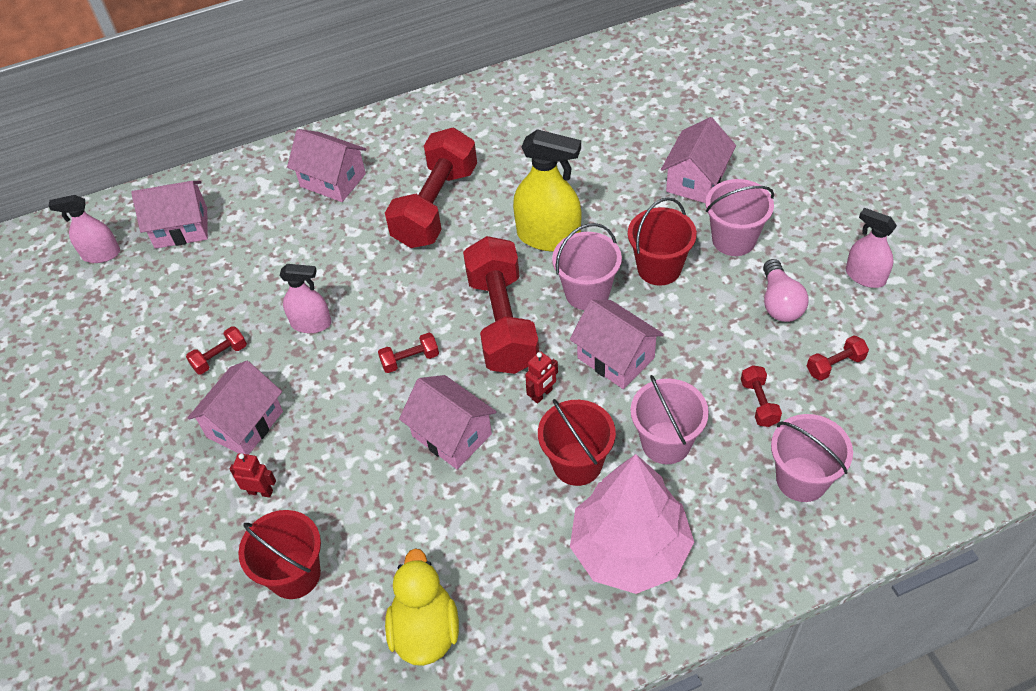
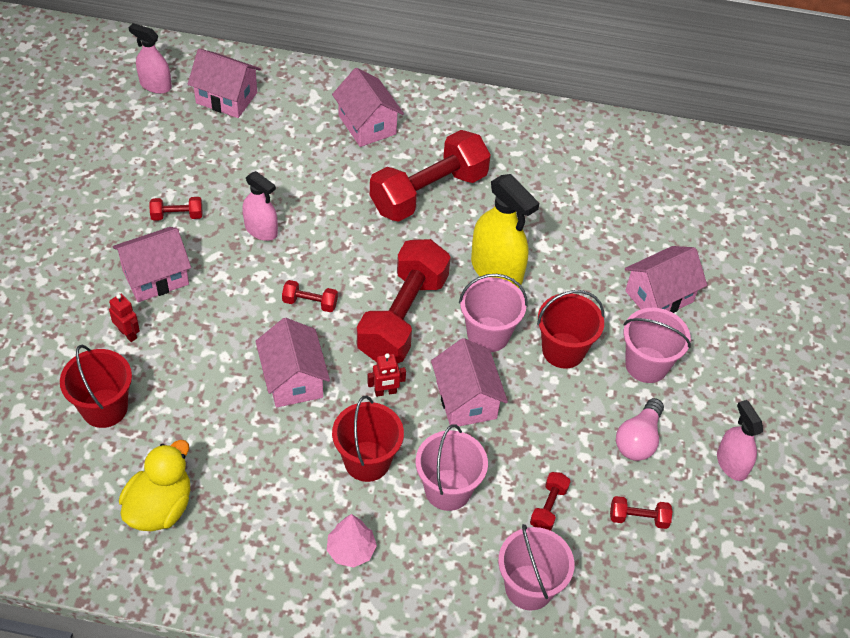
camera: 25 degrees right, 0 degrees up
(629, 550) = (351, 550): pink tree -> pink tree, size x0.45

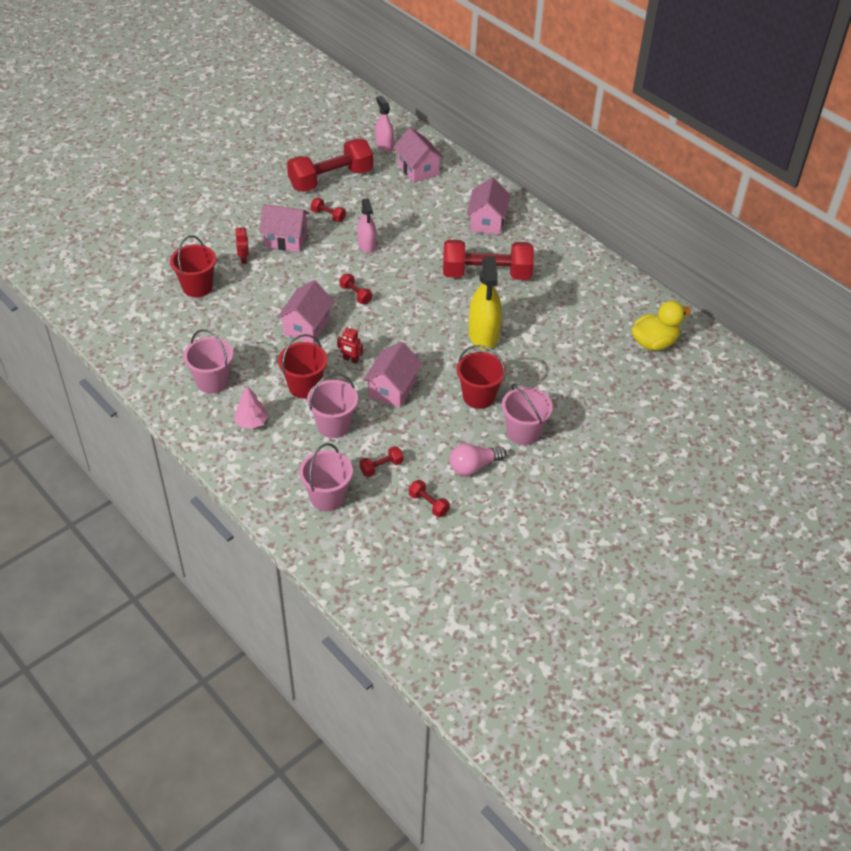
camera: 40 degrees right, 5 degrees down
(160, 507) = (178, 346): yellow duck -> yellow duck (654, 343)
(402, 317) = (401, 329): red dumbbell -> red dumbbell (331, 179)
(488, 334) = (442, 364): pink bucket -> pink bucket (212, 381)
(659, 296) = (573, 402): pink house -> none
(731, 463) = (519, 512): pink spray bottle -> none

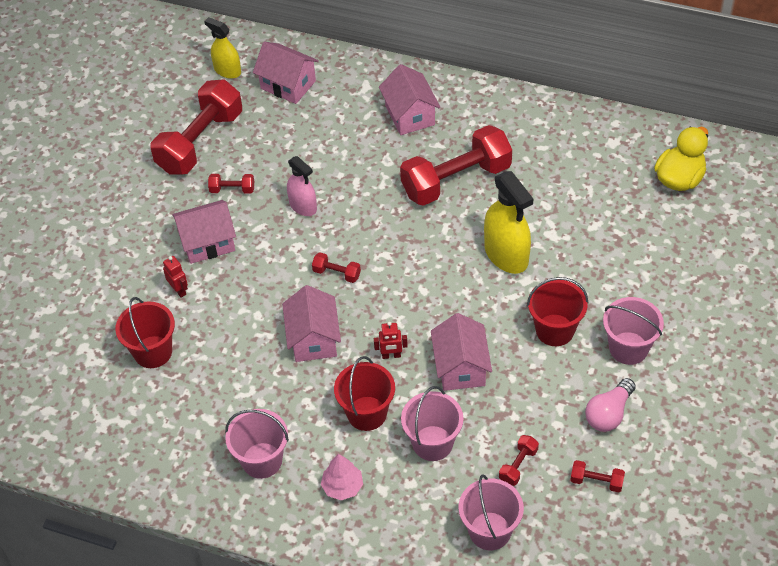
camera: 25 degrees left, 5 degrees up
(384, 145) = (227, 70): pink spray bottle -> yellow spray bottle

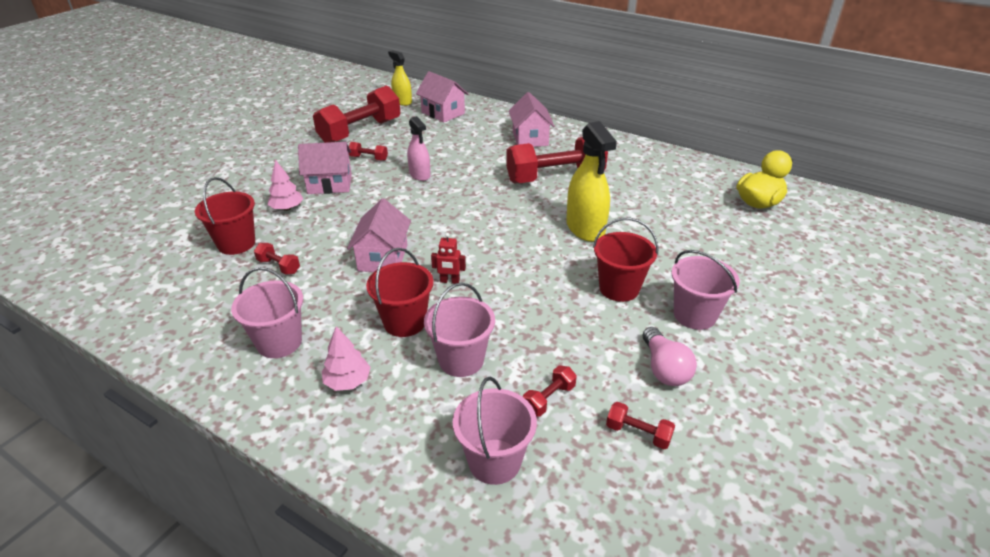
camera: 10 degrees right, 15 degrees down
(179, 290) = (287, 208): red robot -> pink tree
(337, 273) = (427, 218): red dumbbell -> red dumbbell (279, 266)
(461, 367) = (514, 301): pink house -> none
(609, 413) = (664, 368): pink light bulb -> pink light bulb turned 60 degrees counterclockwise

